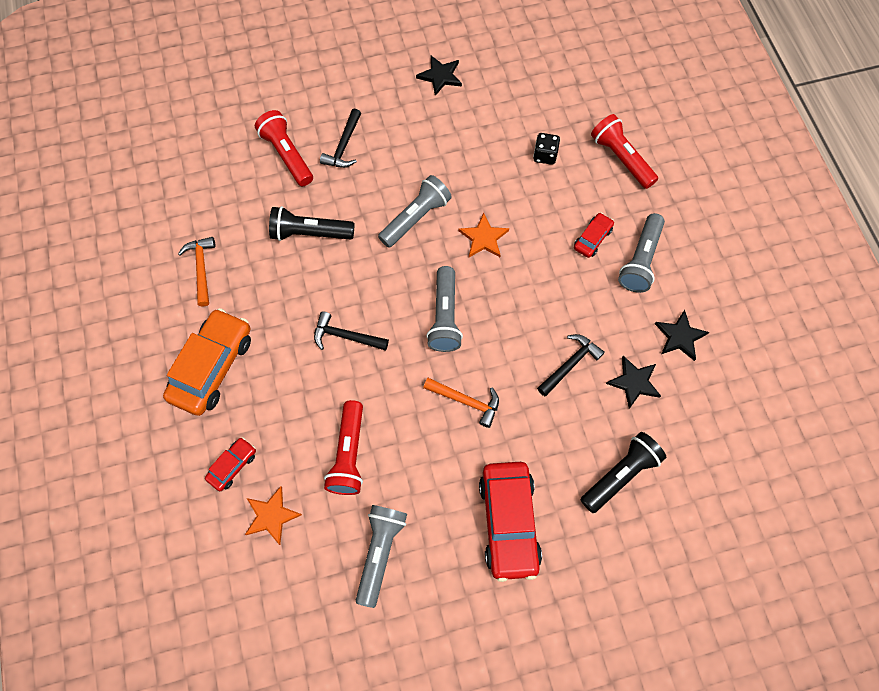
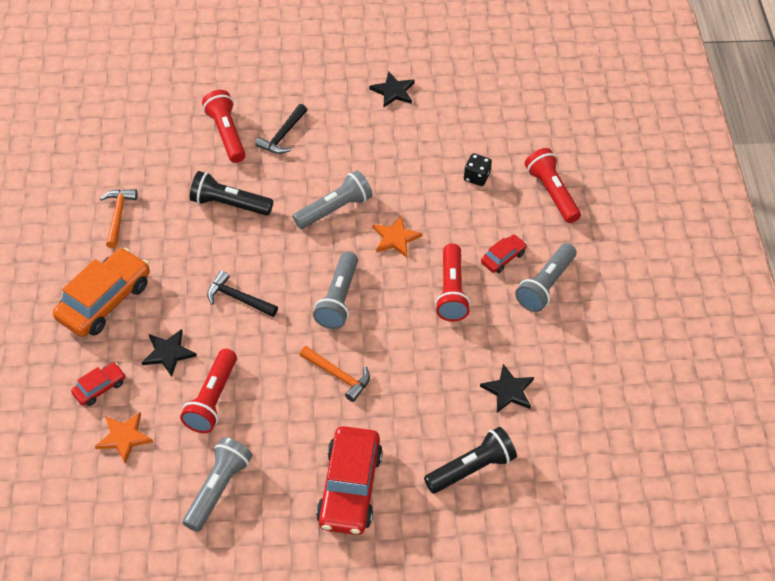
camera: 10 degrees right, 15 degrees down
(552, 285) = (451, 291): none -> red flashlight
(570, 364) = (449, 363): black hammer -> none
(680, 336) = (566, 359): black star -> black star (168, 353)

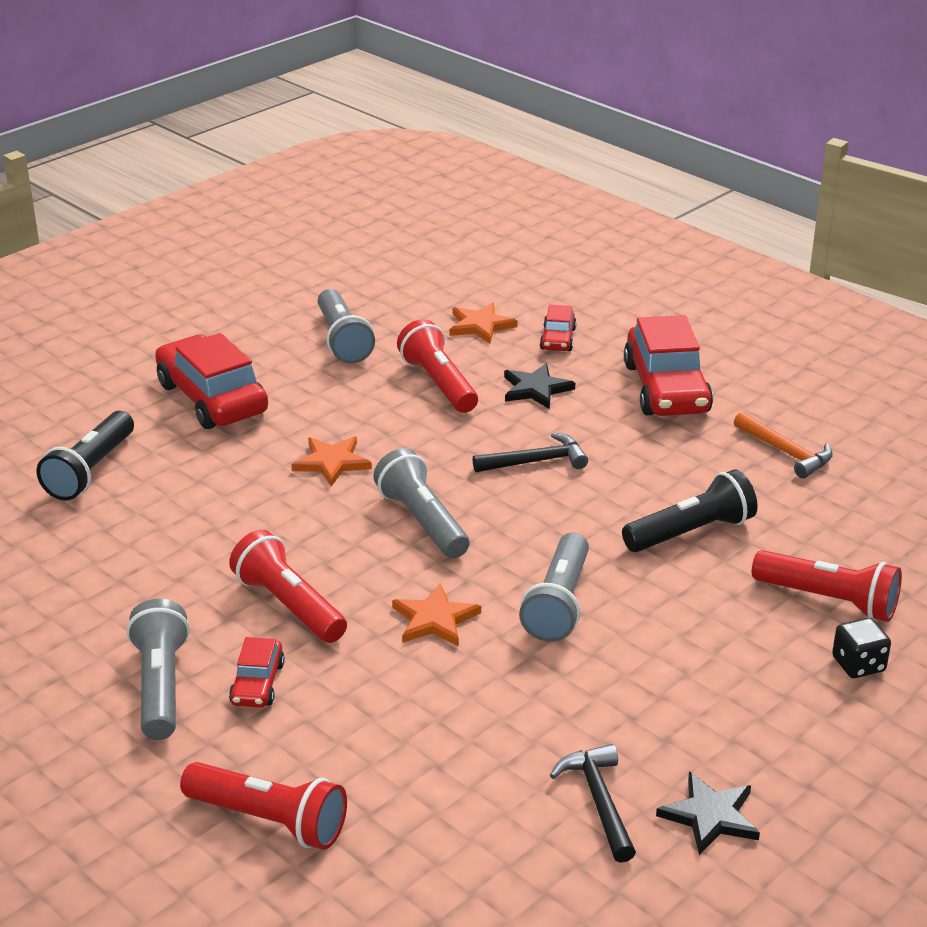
camera: 140 degrees right, 20 degrees down
(104, 301) = (666, 388): orange car -> red car
(283, 135) = (759, 645): black hammer -> black hammer (599, 801)
(338, 376) = (332, 462): orange hammer -> orange star
(476, 177) = (415, 767): black dice -> black dice (858, 664)
(508, 390) = (108, 552): black star -> none

